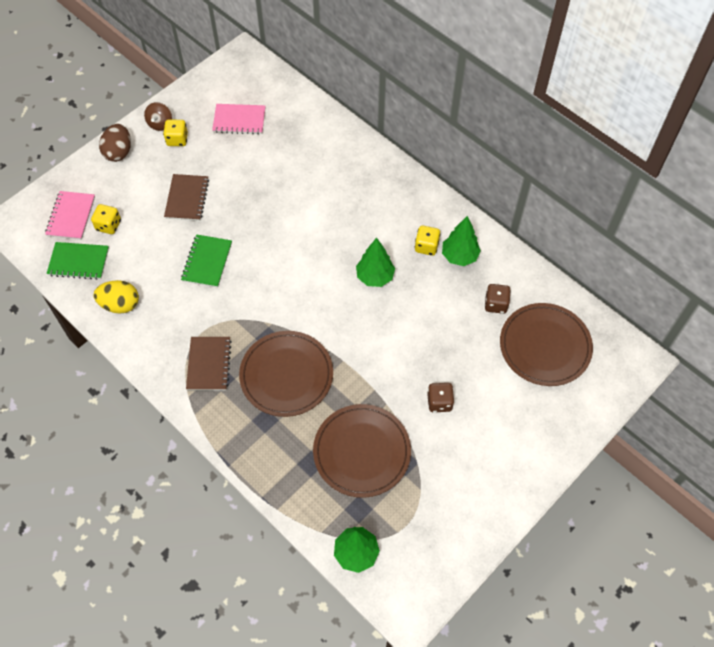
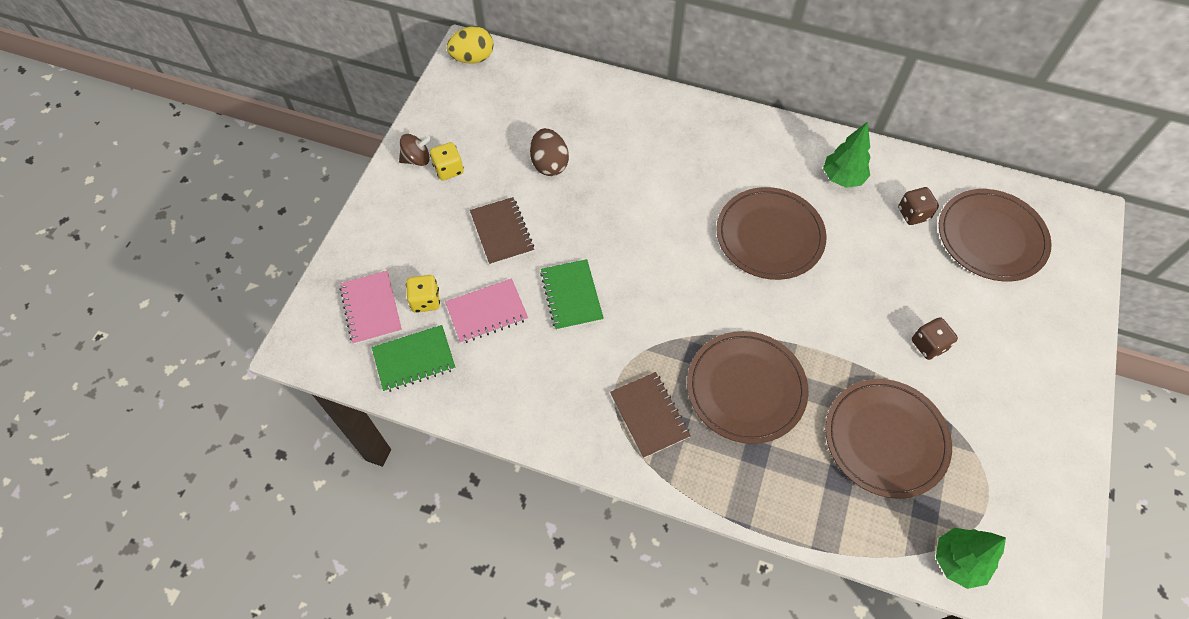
camera: 25 degrees left, 0 degrees up
(119, 152) = (386, 210): brown egg -> brown egg (549, 164)
(120, 304) = (498, 390): yellow egg -> yellow egg (473, 58)
(160, 124) = (417, 159): brown spinning top -> brown spinning top turned 90 degrees counterclockwise
(239, 120) = (508, 122): pink notebook -> pink notebook (487, 312)
(375, 277) = (769, 236): green tree -> brown plate
(426, 246) = (802, 181): yellow dice -> none

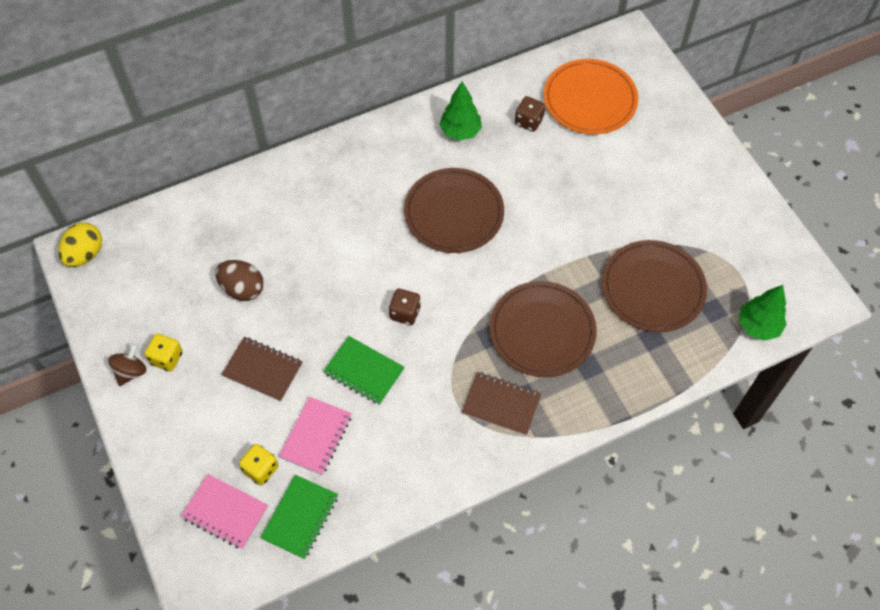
camera: 45 degrees left, 0 degrees up
(928, 345) = (620, 205): brown dice -> brown dice (405, 313)
(991, 237) = (590, 100): brown plate -> orange plate

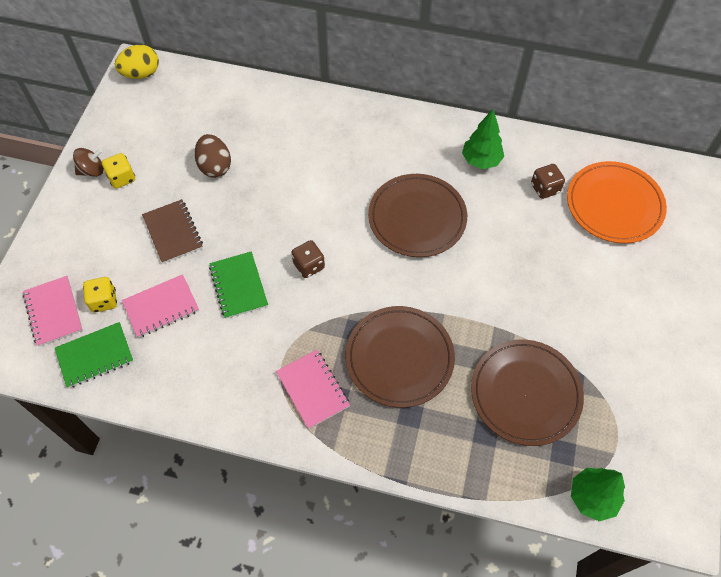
camera: 40 degrees right, 0 degrees up
(501, 404) = (313, 389): brown notebook -> pink notebook

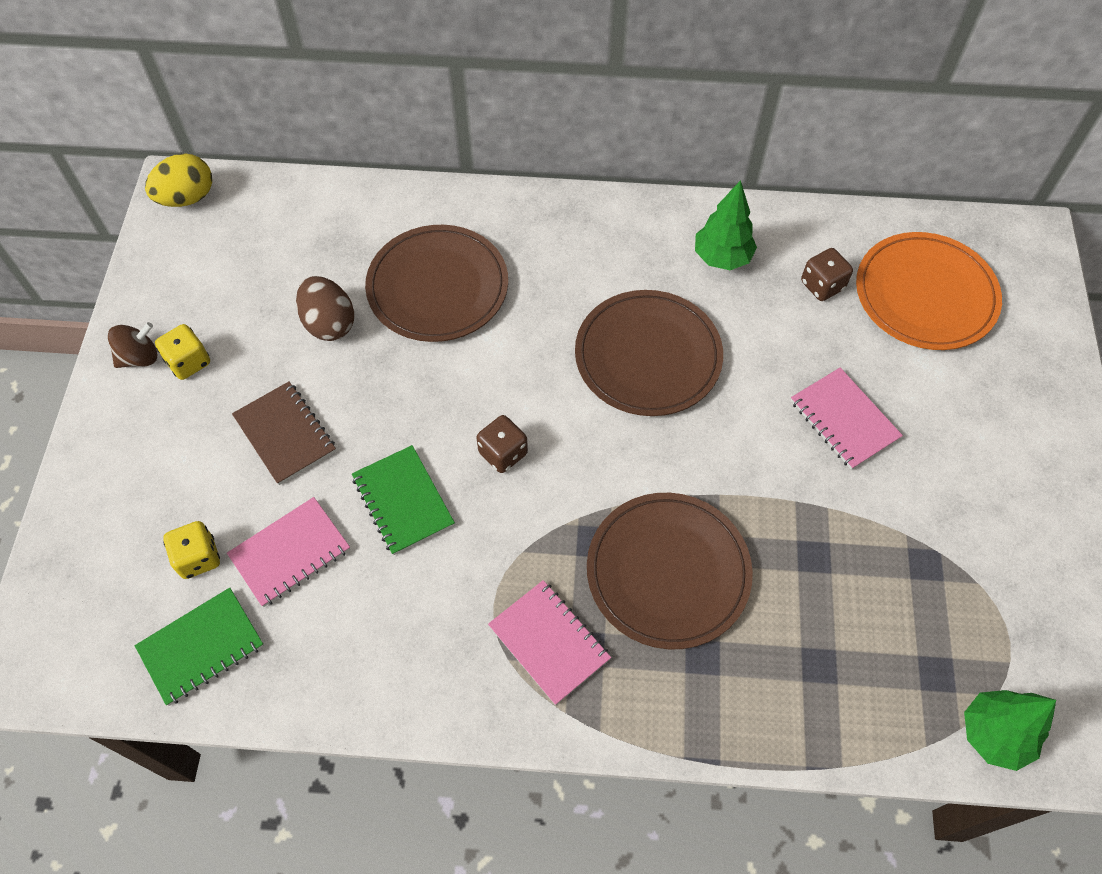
camera: 10 degrees left, 0 degrees up
(53, 312) = (121, 588): pink notebook -> pink notebook (844, 420)
(525, 393) = (863, 594): brown plate -> brown plate (437, 287)

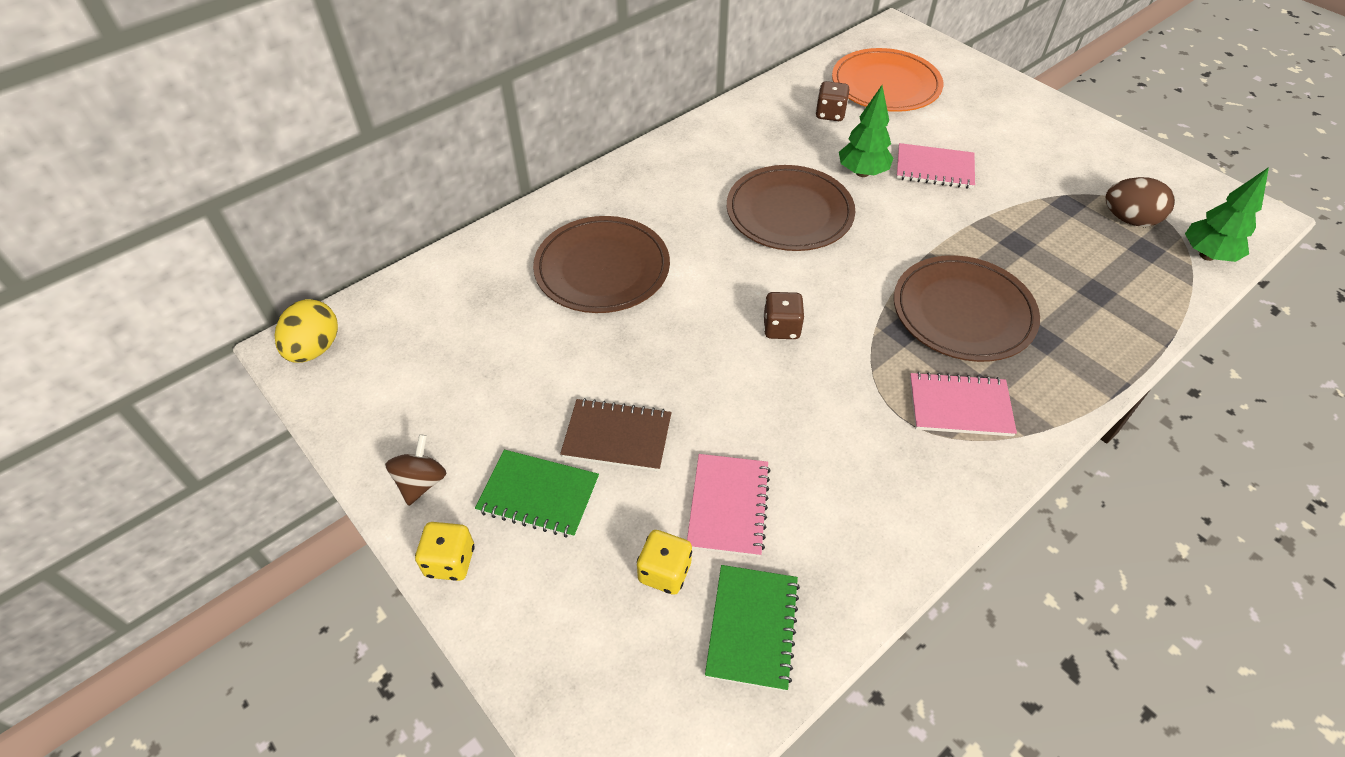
camera: 45 degrees left, 10 degrees down
(189, 362) = (471, 452): yellow dice -> yellow dice (450, 561)
(329, 323) = (552, 345): brown egg -> brown egg (1129, 219)
(403, 501) = (759, 407): green notebook -> green notebook (538, 495)
(722, 257) = (757, 136): green tree -> green tree (862, 172)

